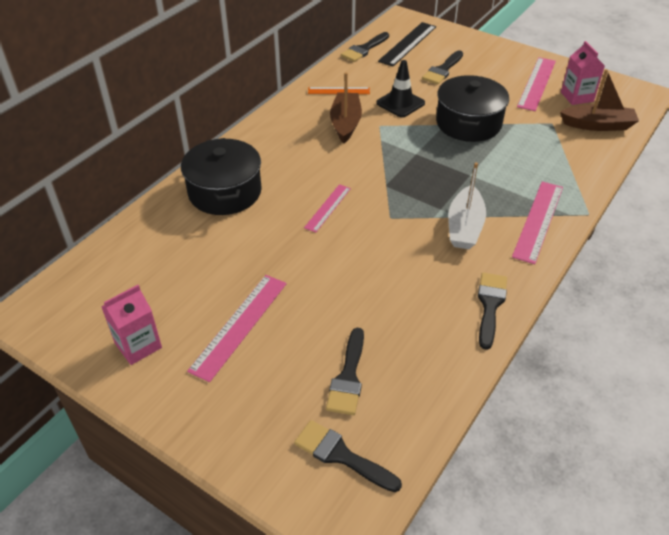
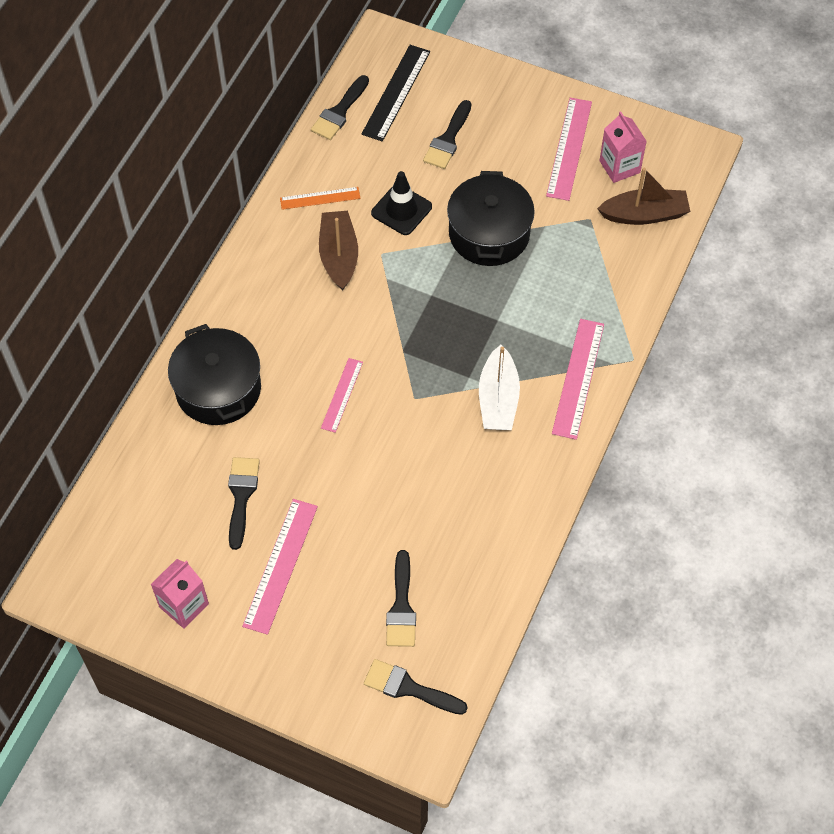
camera: 10 degrees left, 15 degrees up
(490, 305) = (533, 500): black brush -> black brush (241, 496)

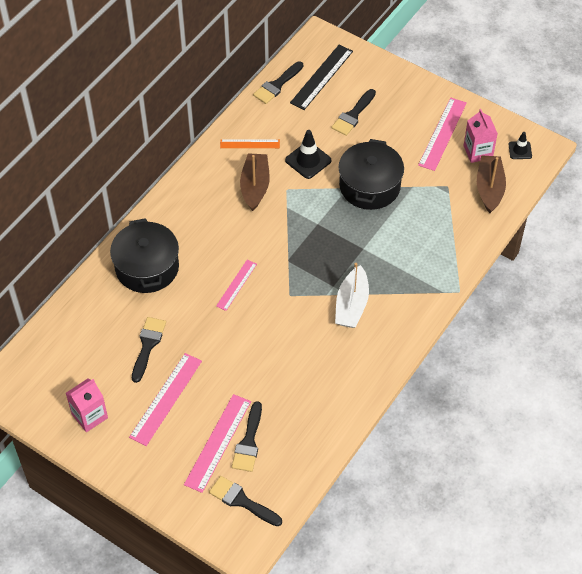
camera: 10 degrees right, 5 degrees down
(578, 378) = (414, 299): pink ruler -> pink ruler (217, 442)
(644, 214) = (489, 189): brown boat -> brown boat turned 90 degrees counterclockwise
(673, 157) = (520, 150): none -> black traffic cone

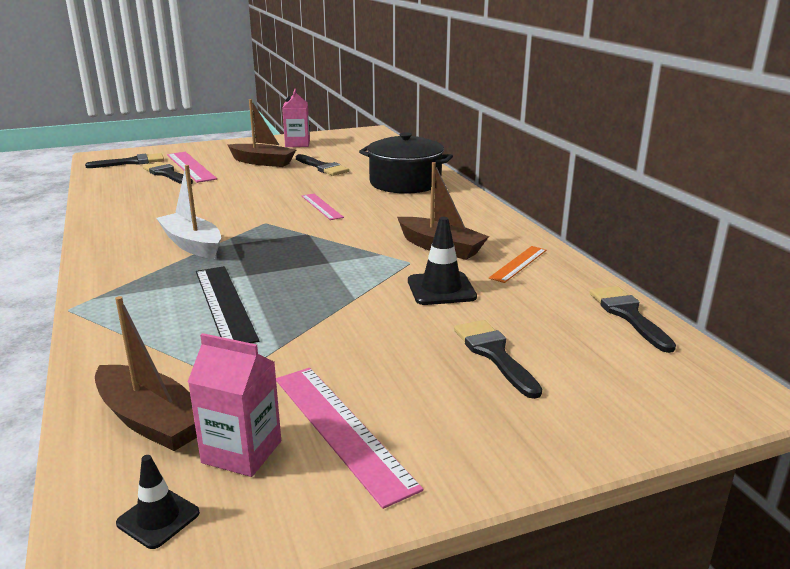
camera: 125 degrees right, 30 degrees down
(166, 399) = (262, 162): pink ruler -> brown boat
(321, 77) = (620, 359): black ruler -> black ruler (225, 304)
(369, 186) = (332, 314): black pot -> none

